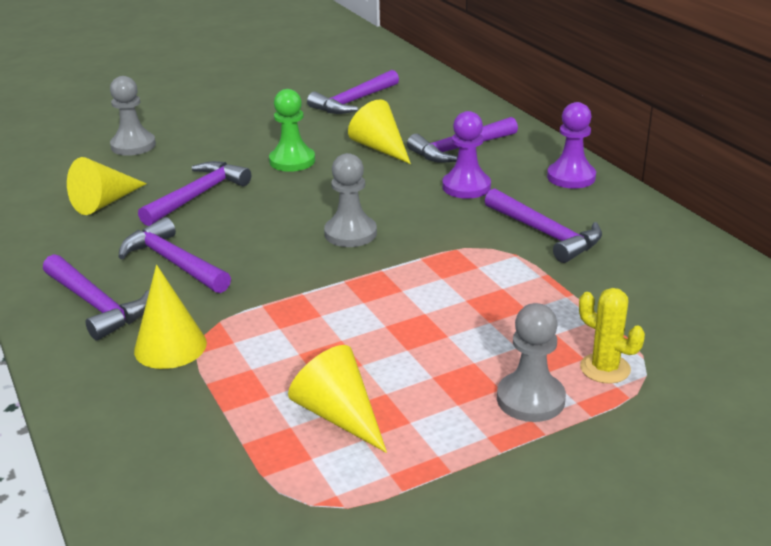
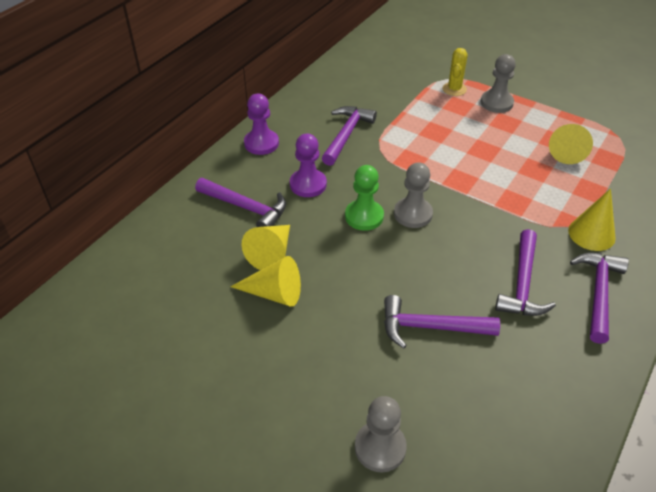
camera: 120 degrees left, 15 degrees up
(105, 202) = (491, 387): yellow cone -> yellow cone (274, 293)
(292, 161) = (330, 298): green pawn -> green pawn (364, 216)
(354, 101) = (176, 316): purple hammer -> none

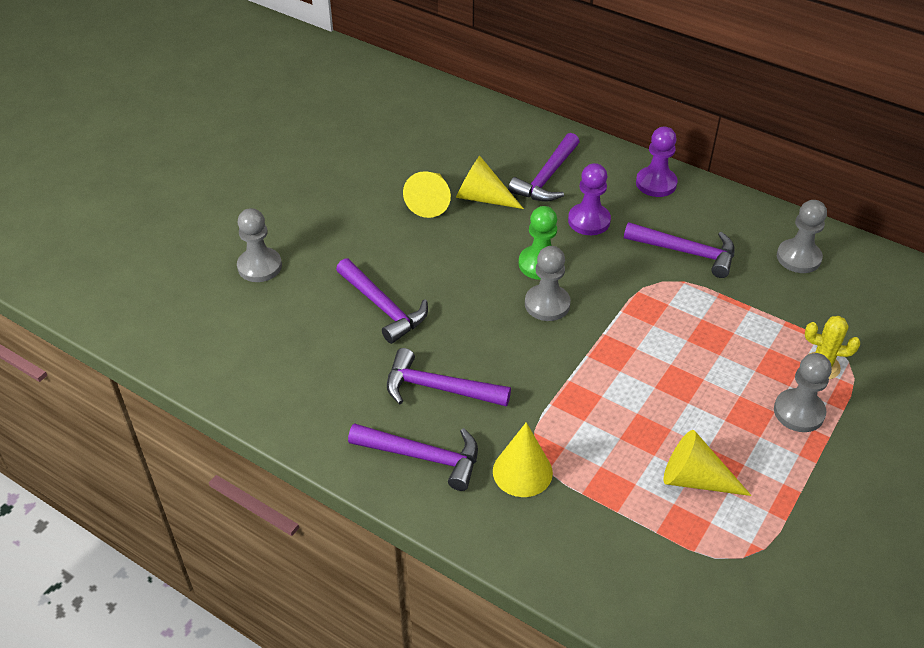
camera: 90 degrees right, 0 degrees up
(350, 85) = (798, 258): none -> grey pawn
(430, 327) = (383, 307): purple hammer -> purple hammer turned 135 degrees clockwise

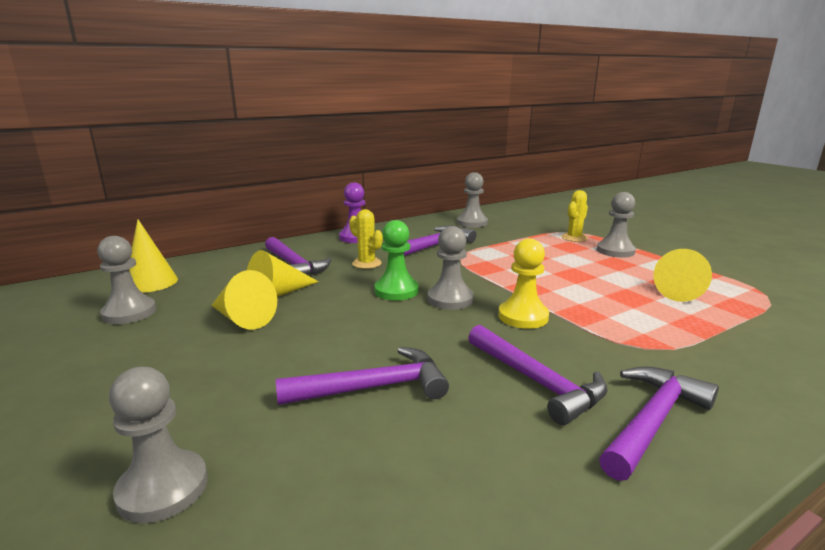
camera: 65 degrees left, 25 degrees down
(402, 142) = (129, 312): none -> grey pawn
(439, 388) = (536, 381): purple hammer -> purple hammer turned 75 degrees counterclockwise
(522, 471) = (677, 361): yellow cone -> yellow cone (151, 282)
(544, 361) = (523, 316): none -> yellow pawn
(589, 221) = (366, 263): purple pawn -> yellow cactus

